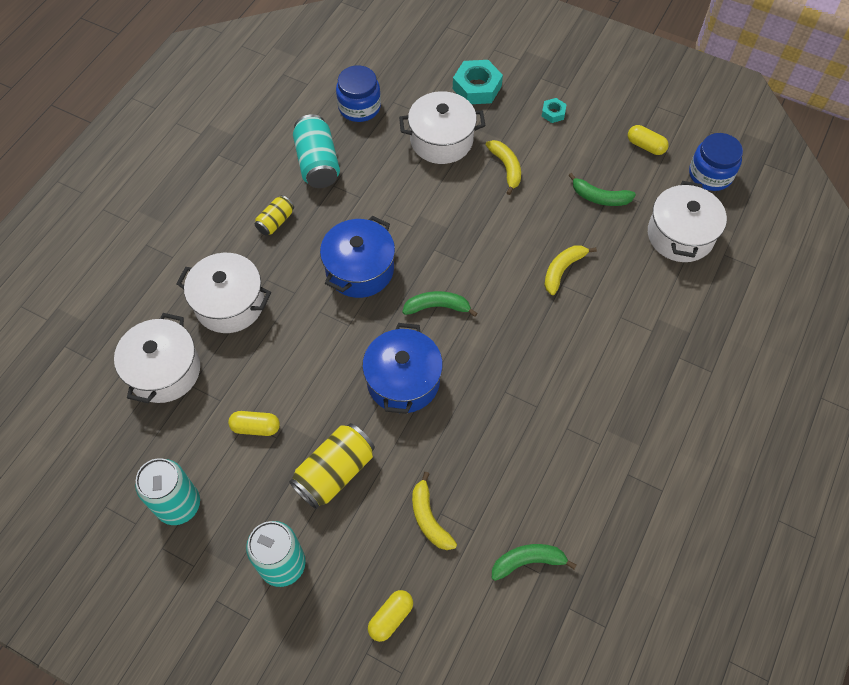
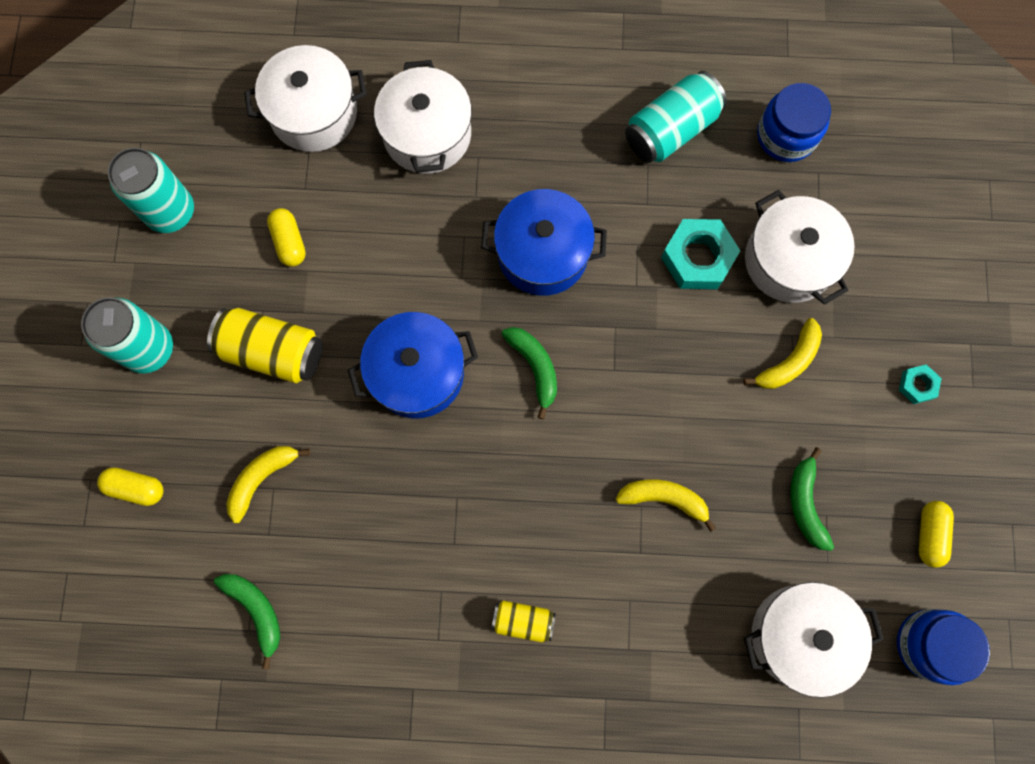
camera: 65 degrees right, 15 degrees up
(275, 221) = (561, 126): yellow can -> yellow can (523, 620)
(477, 87) = (904, 266): turquoise nut -> turquoise nut (698, 258)

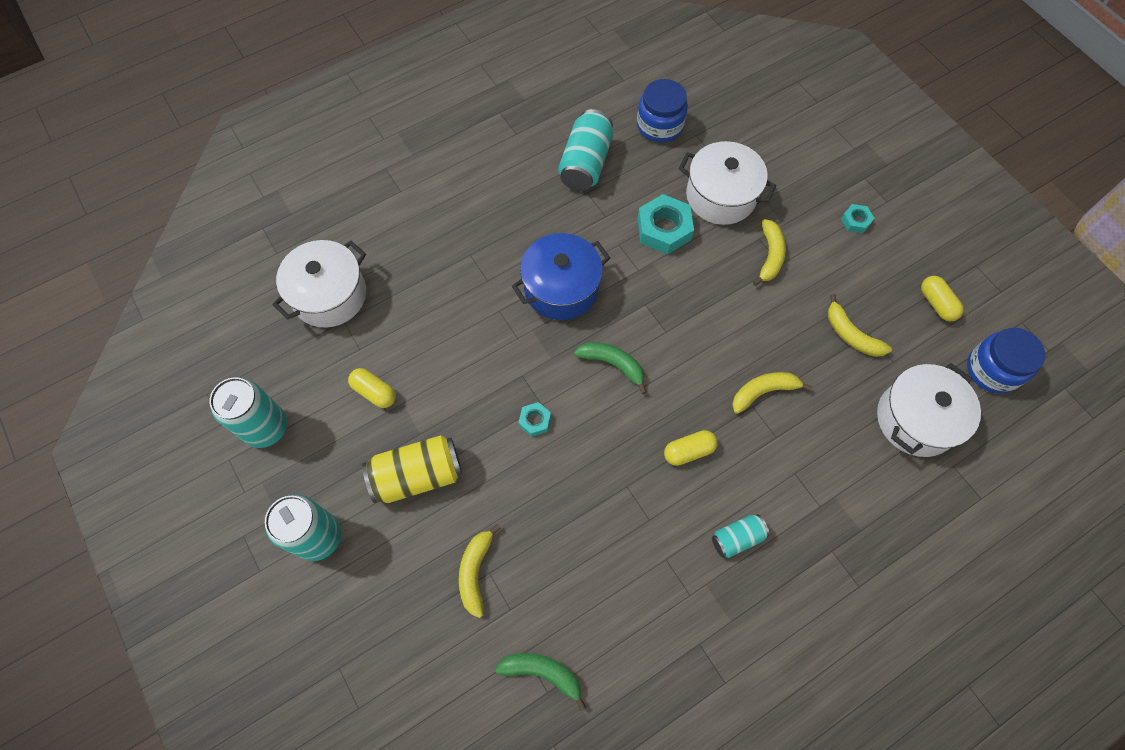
camera: 35 degrees left, 10 degrees down
(136, 488) = (381, 648): yellow capsule -> yellow capsule (688, 451)
(417, 373) = (535, 421): blue pot -> turquoise nut
(427, 134) = (423, 261): white pot -> none
(523, 620) = (737, 538): yellow can -> turquoise can
(805, 503) = (850, 335): green banana -> yellow banana

